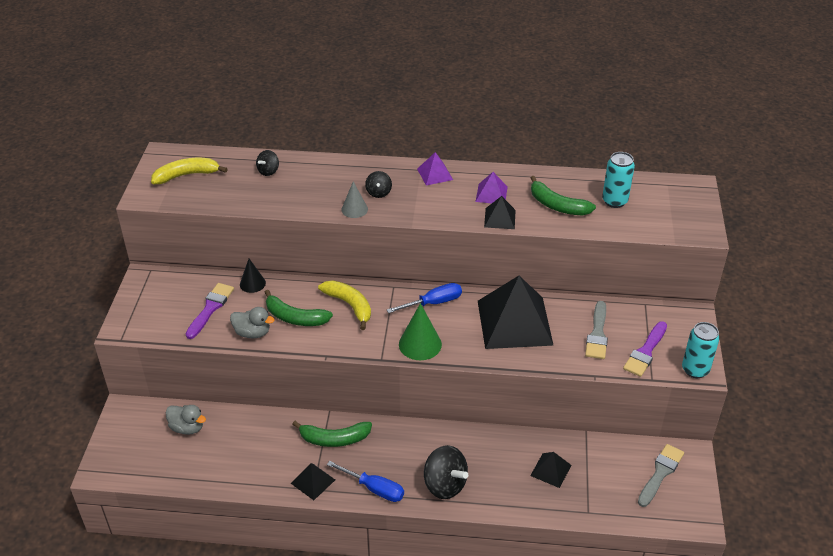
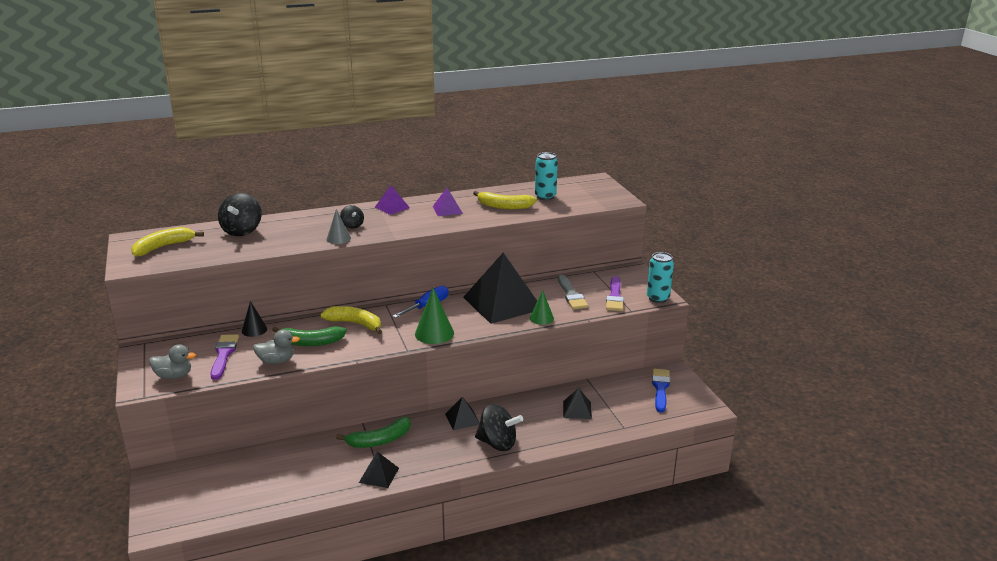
camera: 25 degrees left, 15 degrees down
(187, 428) = (230, 471): grey duck -> grey duck (174, 376)
(268, 171) = (242, 231): black spinning top -> black spinning top, size x1.82
(375, 489) = (439, 464): blue screwdriver -> none
(500, 218) = (465, 221): black pyramid -> black pyramid (462, 419)
(544, 358) = (541, 318): none -> green cone
(557, 205) = (504, 206): green banana -> yellow banana
(660, 473) = (660, 388): grey brush -> blue brush

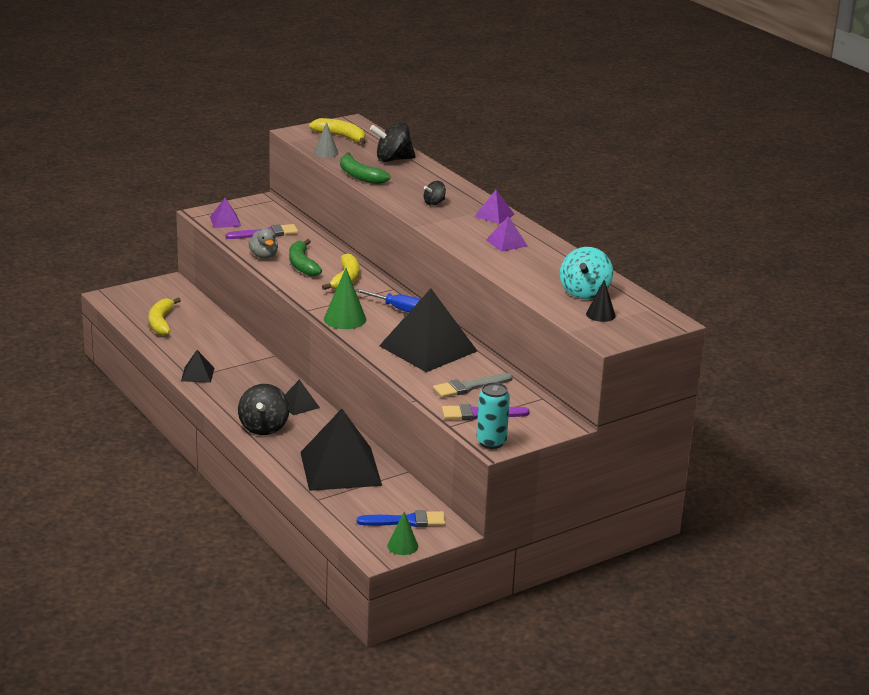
camera: 75 degrees right, 0 degrees up
(174, 376) = (225, 221): grey duck -> purple pyramid
(254, 330) = (314, 238): black cone -> black cone (600, 315)
(338, 238) = (399, 201): grey cone -> grey cone (326, 153)
(379, 440) = (249, 367): green banana -> green banana (359, 176)
(504, 206) = (536, 271): yellow banana -> yellow banana (161, 322)
(541, 318) = (404, 372): green cone -> green cone (402, 546)
(545, 197) = (584, 292): turquoise can -> turquoise spinning top
(577, 410) = (340, 468): black pyramid -> black pyramid, size x2.22

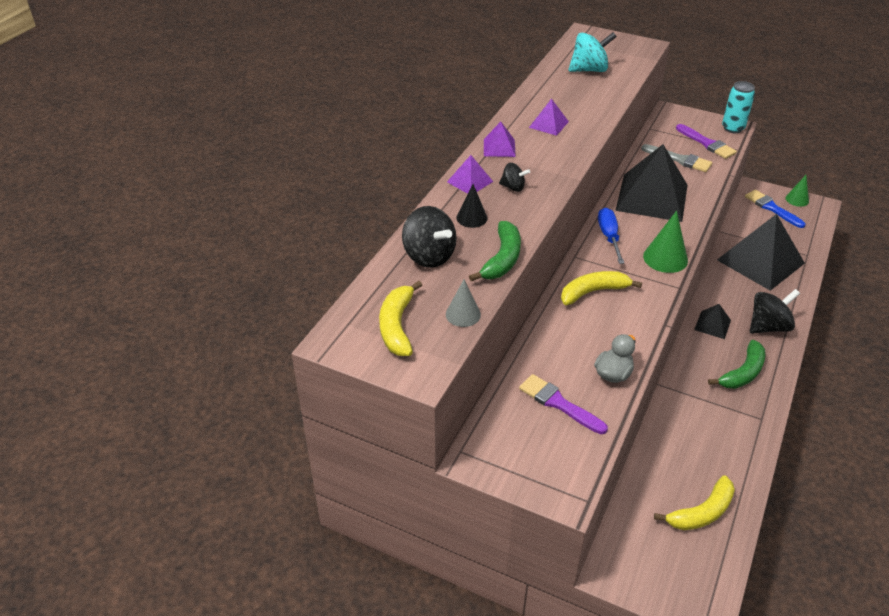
camera: 120 degrees left, 15 degrees up
(197, 374) = (752, 416): black pyramid -> none
(225, 221) = (566, 459): purple pyramid -> purple pyramid (470, 181)
(302, 265) = (598, 336): green banana -> green banana (742, 373)
(600, 315) = (614, 56): black cone -> black cone (471, 218)

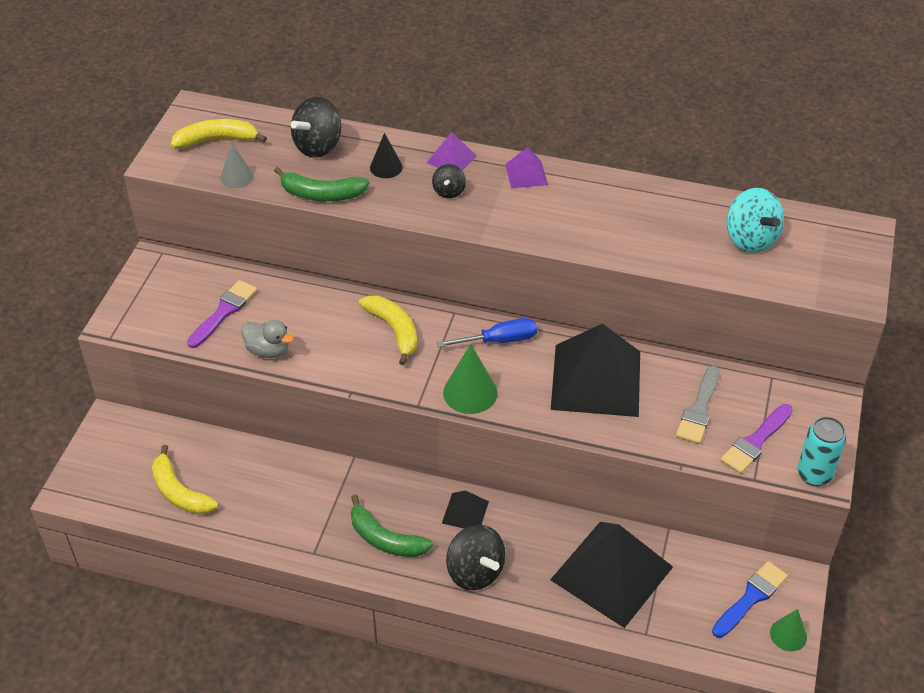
camera: 80 degrees right, 5 degrees up
(548, 124) = (592, 210): purple pyramid -> none

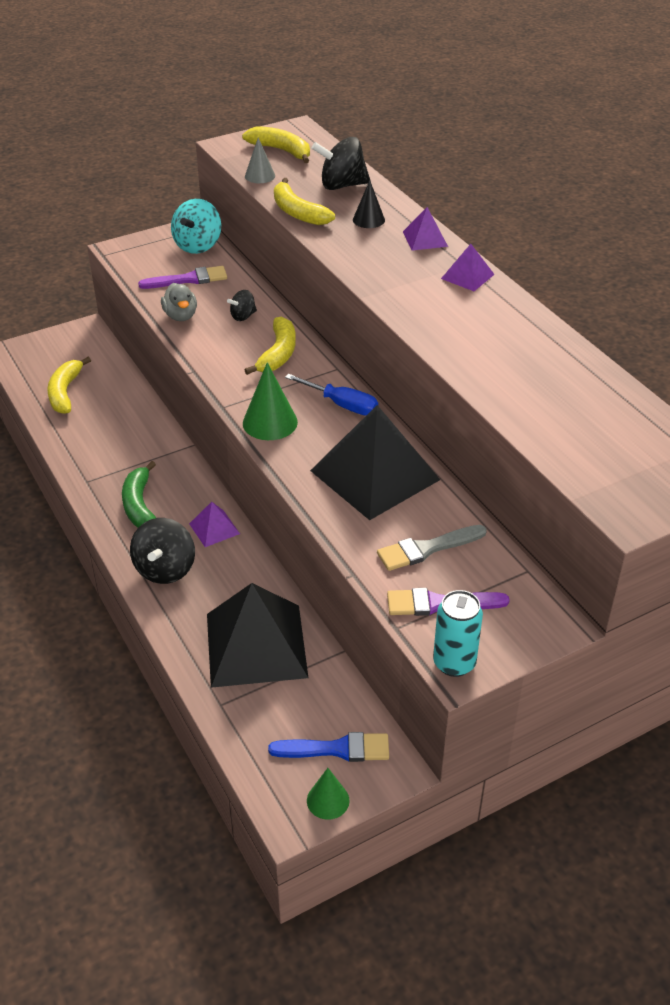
camera: 45 degrees right, 5 degrees down
(321, 194) = (297, 212): green banana -> yellow banana
(449, 191) = (390, 256): black spinning top -> black spinning top (243, 316)
(465, 512) = (214, 528): black pyramid -> purple pyramid
(750, 239) = (592, 419): turquoise spinning top -> turquoise spinning top (198, 245)

